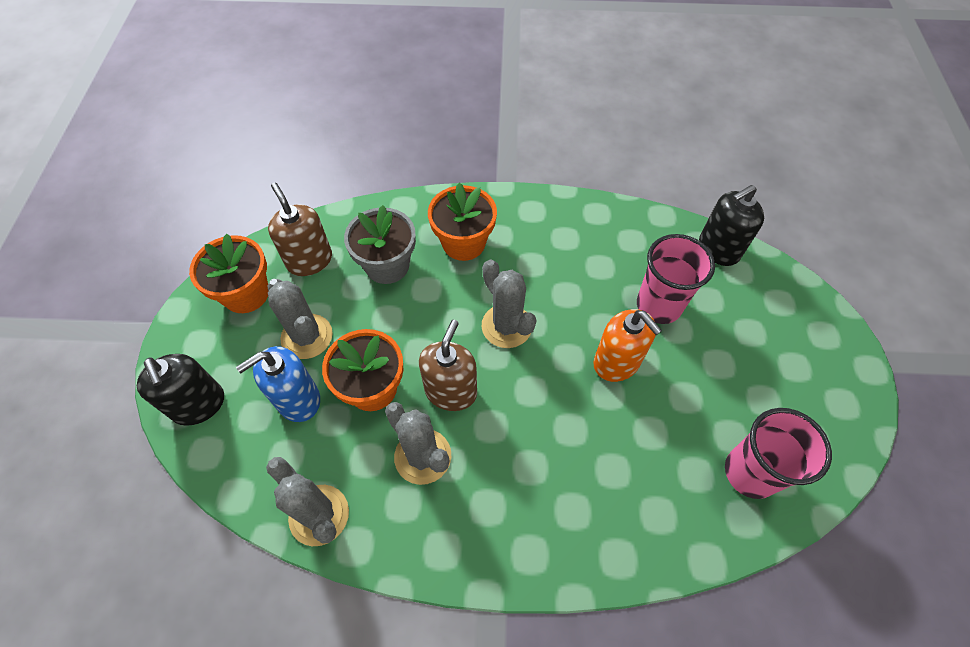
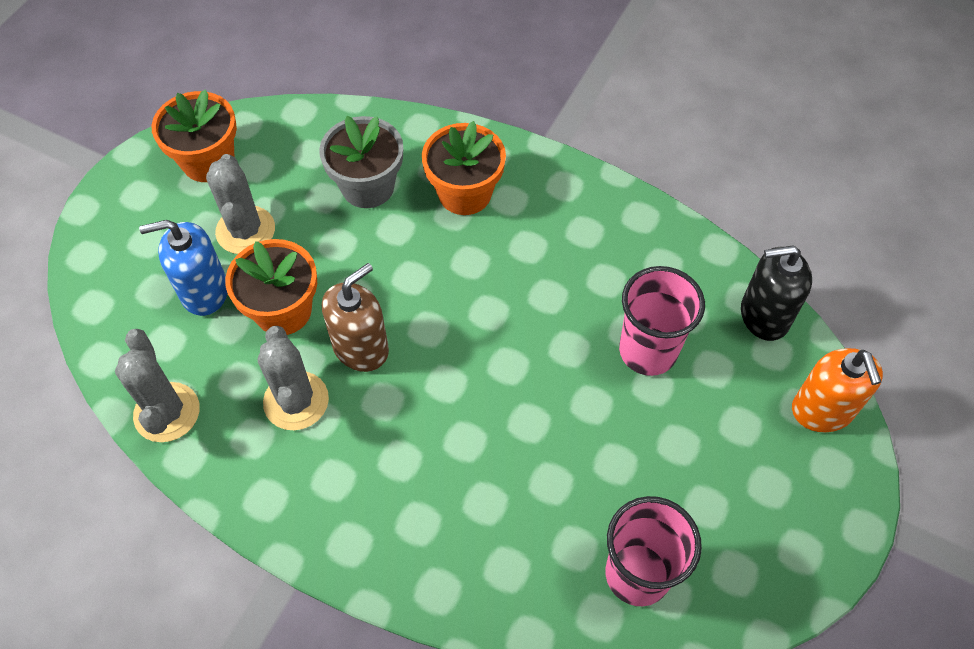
camera: 25 degrees right, 0 degrees up
(199, 405) = (109, 257): black soap dispenser -> none
(309, 260) = (290, 150): brown soap dispenser -> none
(506, 326) = (459, 304): grey cactus -> none
(616, 362) = (559, 393): orange soap dispenser -> orange soap dispenser (822, 410)

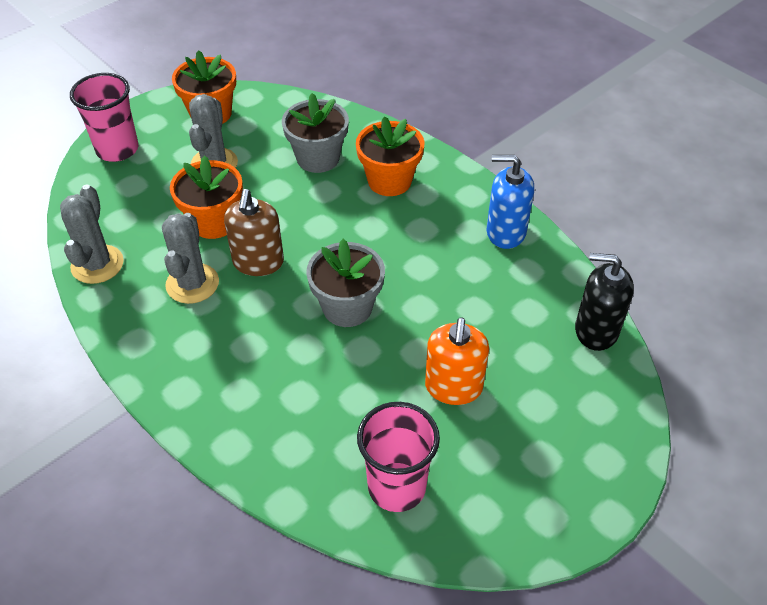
camera: 20 degrees right, 10 degrees down
(204, 291) = (164, 194): blue soap dispenser -> blue soap dispenser (505, 232)
(361, 348) = (258, 262): brown soap dispenser -> brown soap dispenser turned 120 degrees clockwise
(489, 373) = (347, 307): none -> grey flower pot
(648, 351) = (483, 328): pink cup -> pink cup (117, 149)
(822, 410) = (615, 415): orange soap dispenser -> orange soap dispenser (453, 387)

